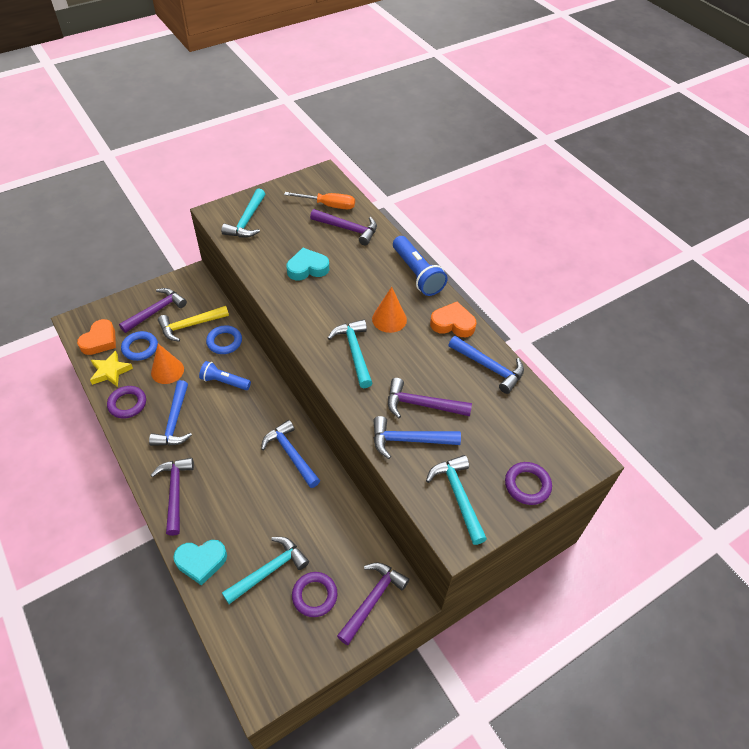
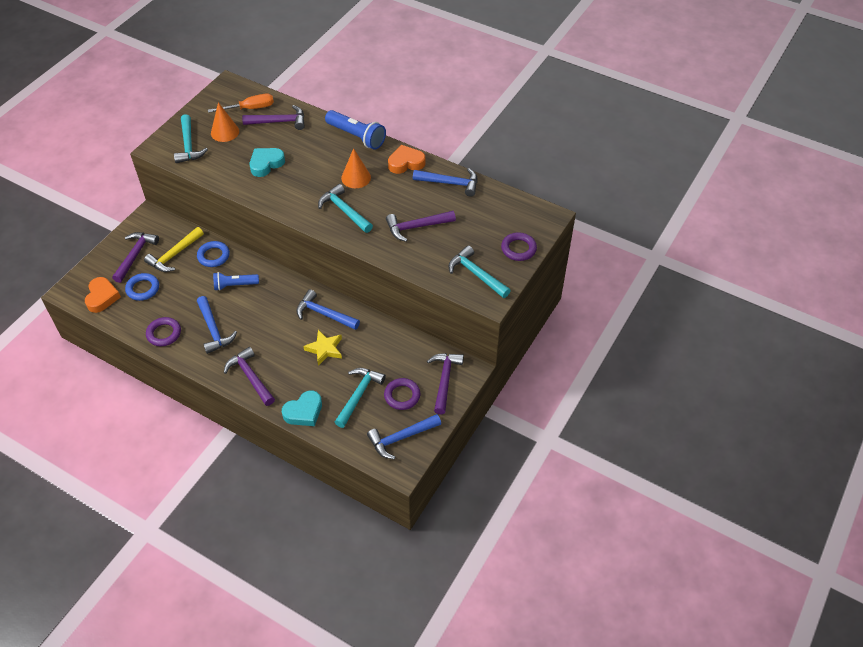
camera: 25 degrees left, 0 degrees up
(110, 371) = (130, 316): yellow star -> yellow star (325, 349)
(167, 371) = (180, 296): orange cone -> orange cone (225, 132)
(409, 440) = (421, 253): blue hammer -> blue hammer (401, 438)

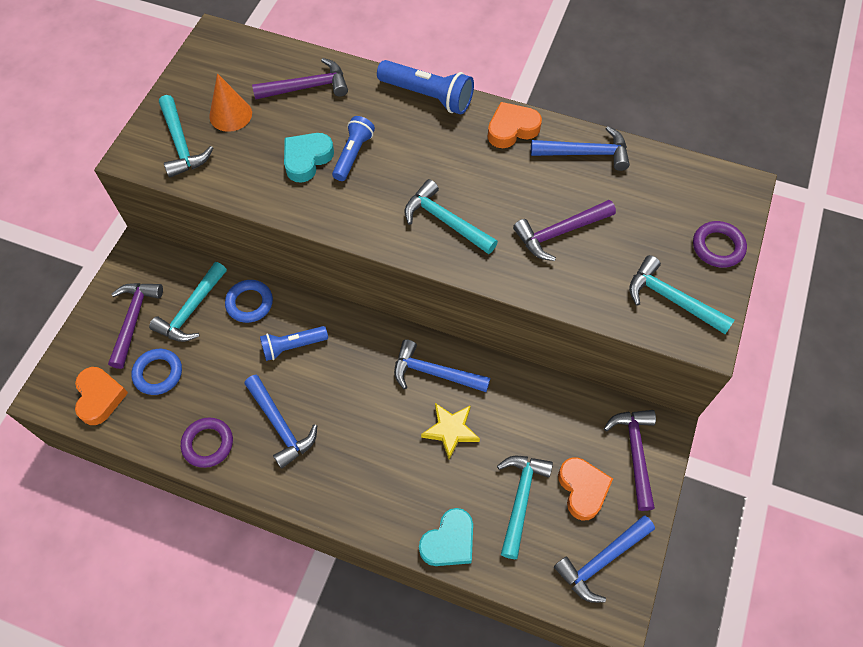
camera: 10 degrees left, 10 degrees up
(174, 255) = (191, 310): yellow hammer -> turquoise hammer
(250, 108) = (258, 71): orange screwdriver -> none
(250, 377) = (355, 496): purple hammer -> none
(297, 165) = (353, 154): none -> blue flashlight
(356, 177) = (446, 163): orange cone -> none
(402, 396) = (582, 489): purple ring -> orange heart

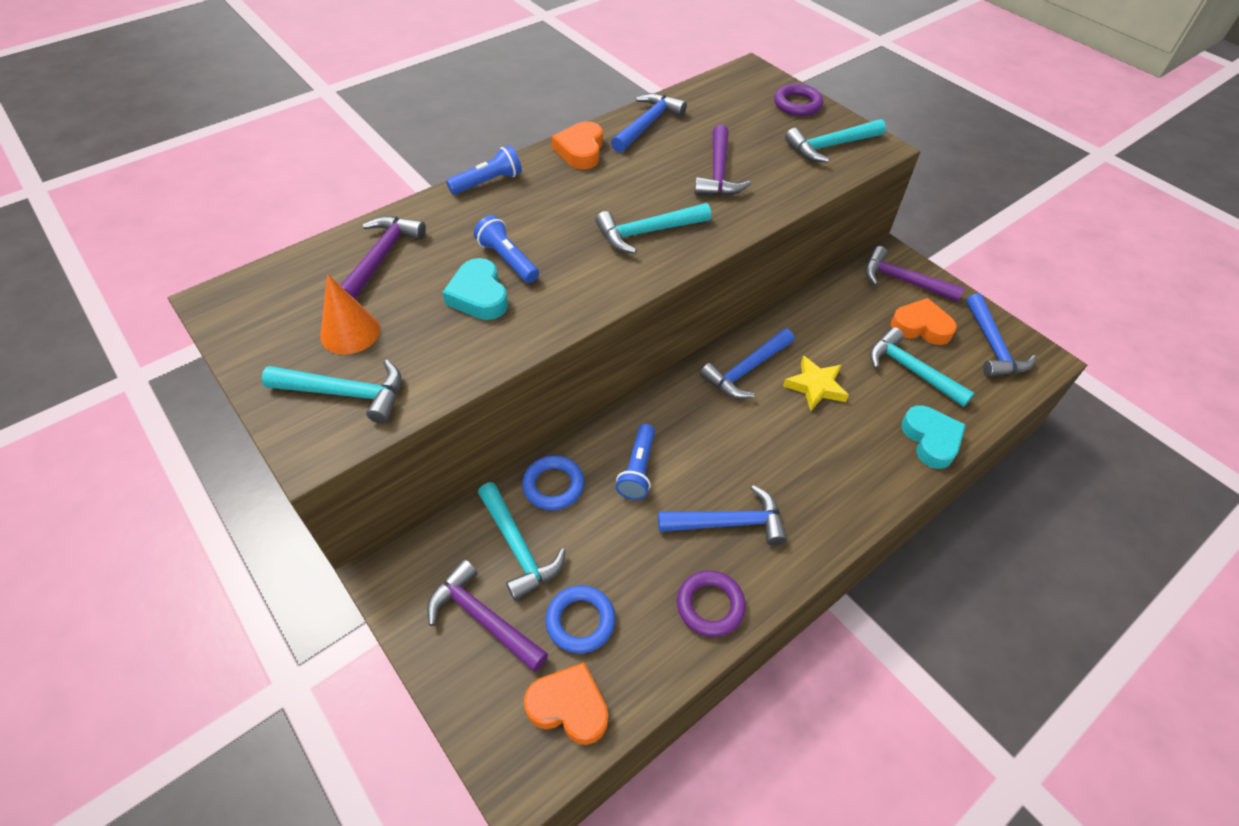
camera: 60 degrees left, 10 degrees down
(427, 96) = (488, 182): blue flashlight -> blue flashlight, size x0.66

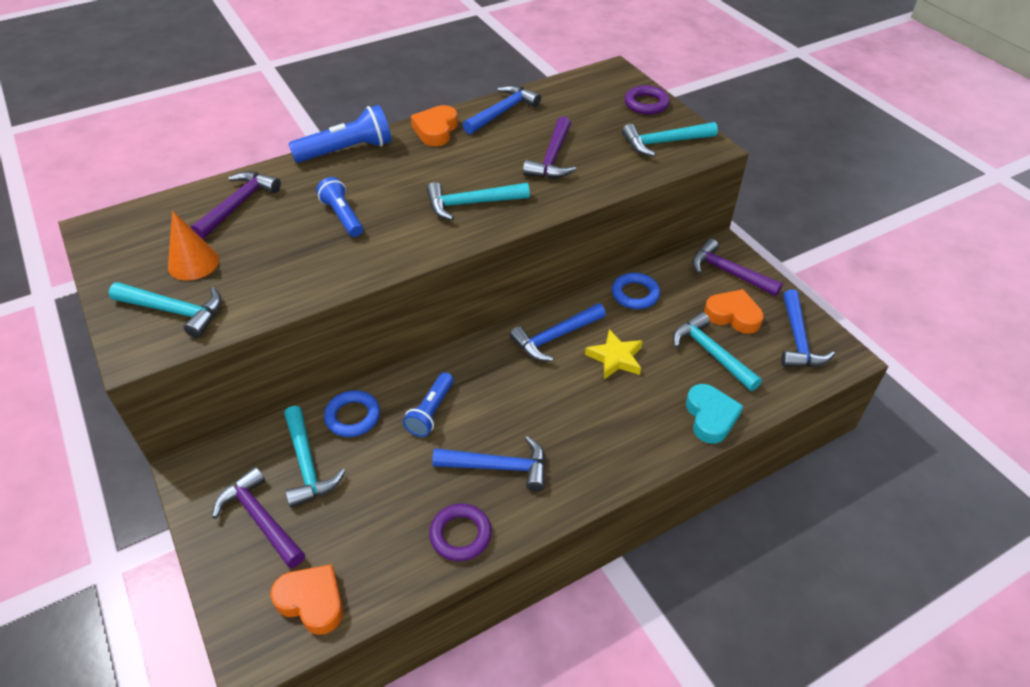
camera: 10 degrees right, 5 degrees down
(479, 296) = (309, 243): turquoise heart -> none
(488, 182) = (347, 151): blue flashlight -> blue flashlight, size x1.51
(580, 621) = (343, 532): blue ring -> blue ring (635, 294)

